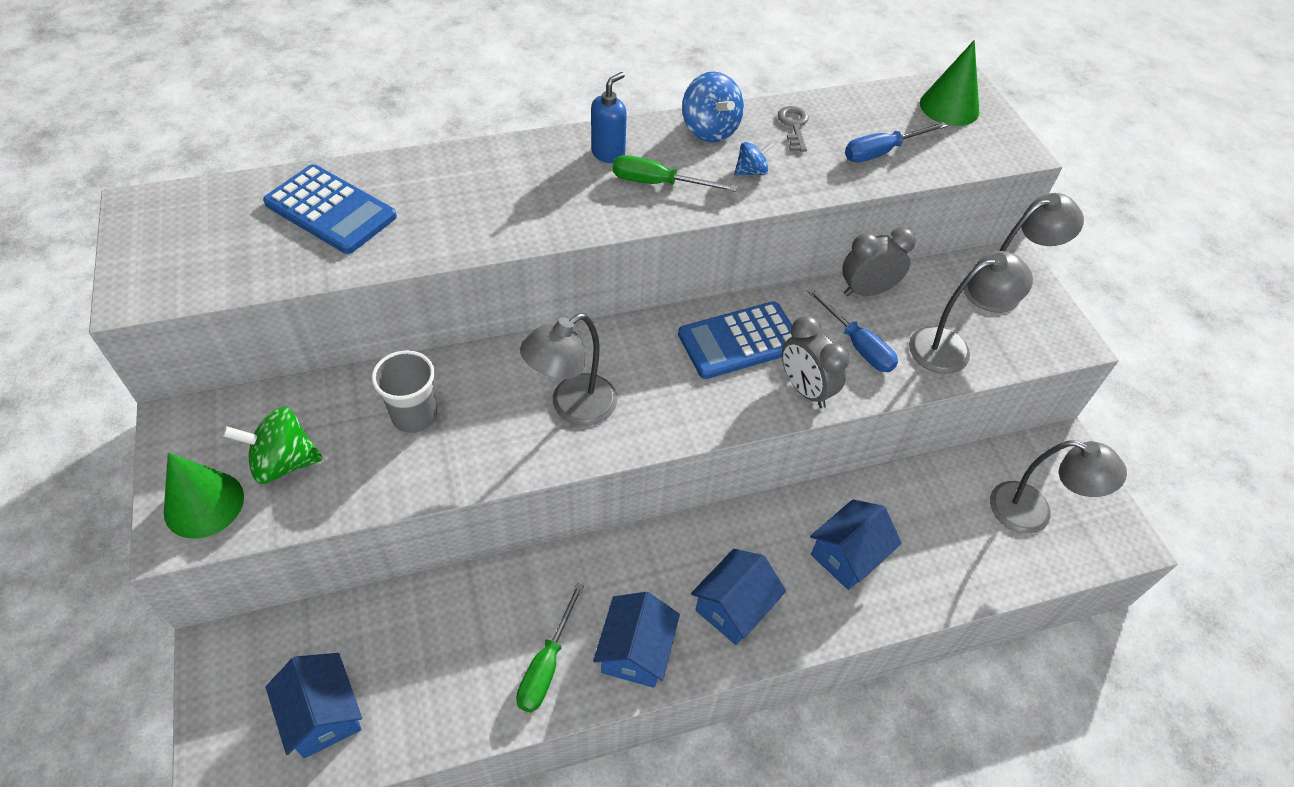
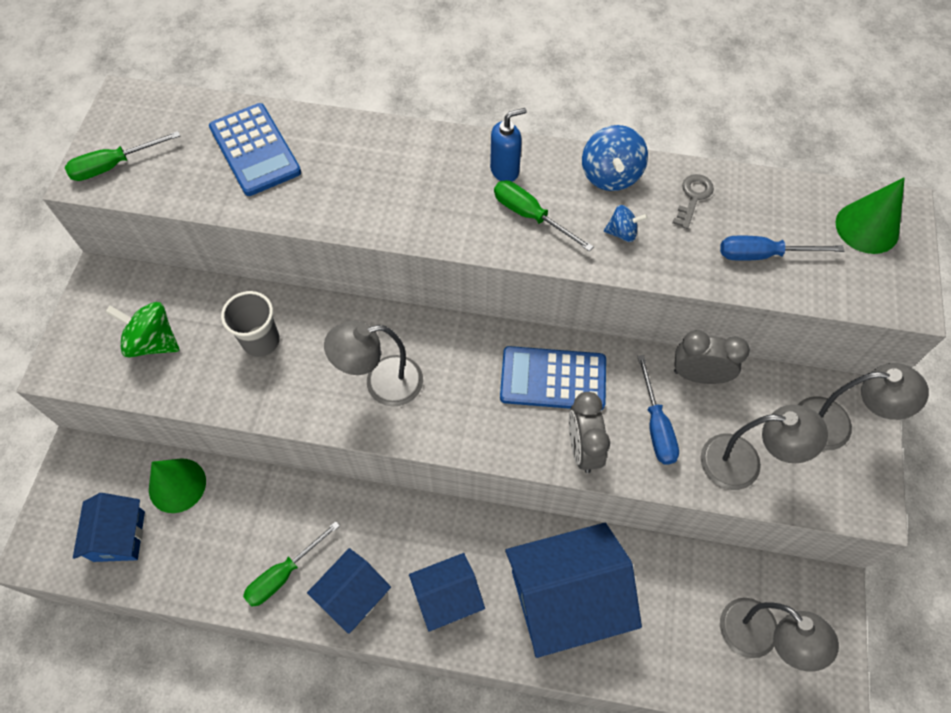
camera: 30 degrees right, 10 degrees up
(165, 272) = (114, 165): none -> green screwdriver
(204, 504) = (87, 353): green cone -> green cone (177, 485)
(847, 556) = (566, 598): blue house -> blue house, size x1.77

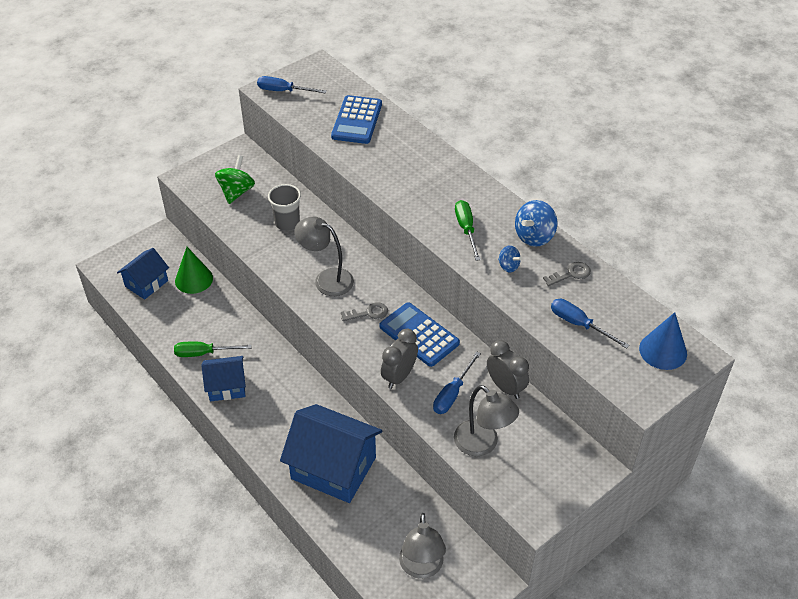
camera: 40 degrees right, 15 degrees down
(114, 165) = (283, 91): green screwdriver -> blue screwdriver
(153, 342) = (236, 192): green spinning top -> green spinning top turned 45 degrees clockwise
(447, 597) = (272, 421): blue house -> none
(472, 393) = (368, 313): none -> grey key
(505, 170) = (477, 201): blue soap dispenser -> none
(835, 425) = (561, 465): grey lamp -> none
(867, 227) = (663, 351): green cone -> blue cone

